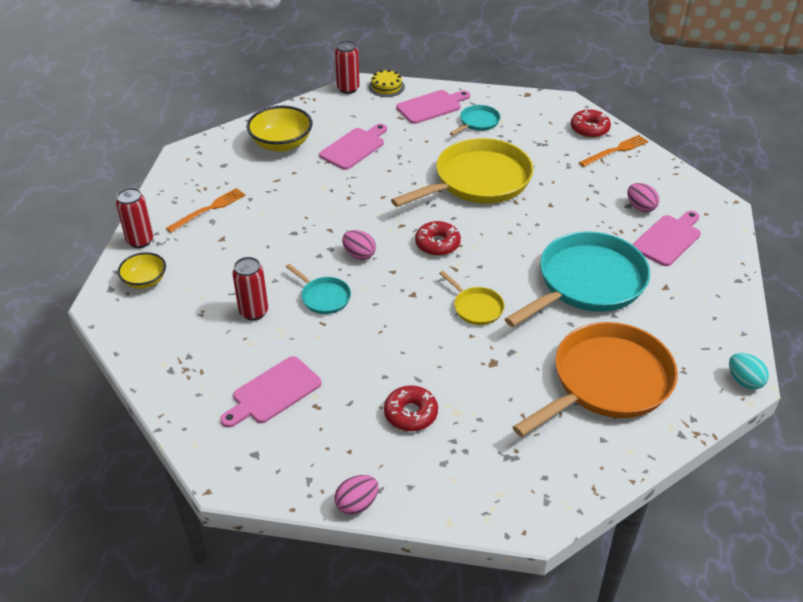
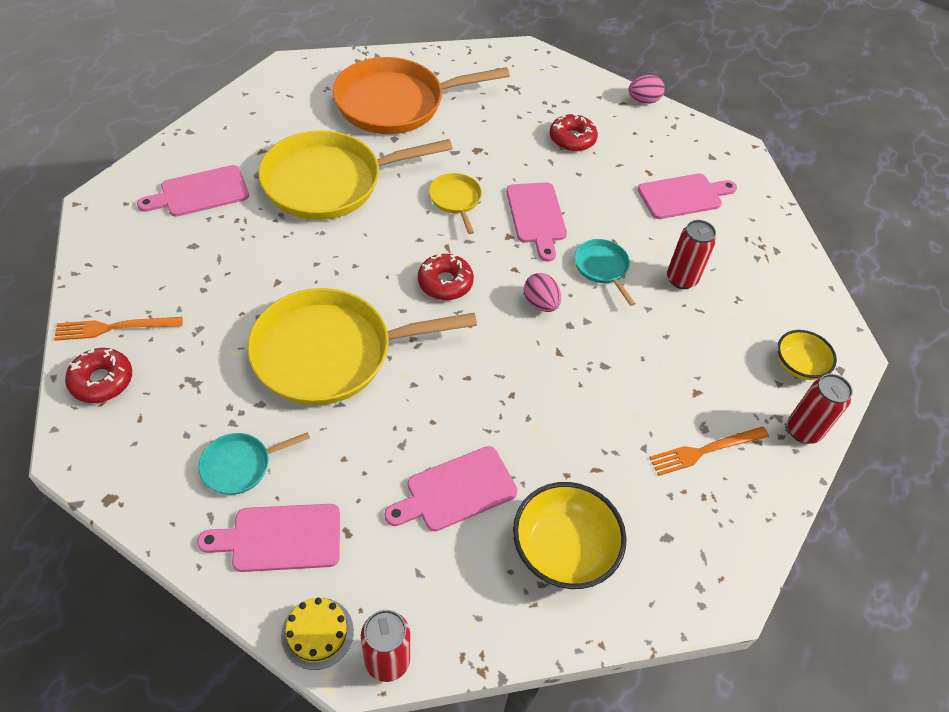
camera: 160 degrees left, 10 degrees up
(400, 319) = (536, 216): none -> pink cutting board
(587, 283) = (329, 182): turquoise pan -> yellow pan
(640, 207) = (183, 237): pink egg -> none
(744, 381) = (289, 66): turquoise egg -> none

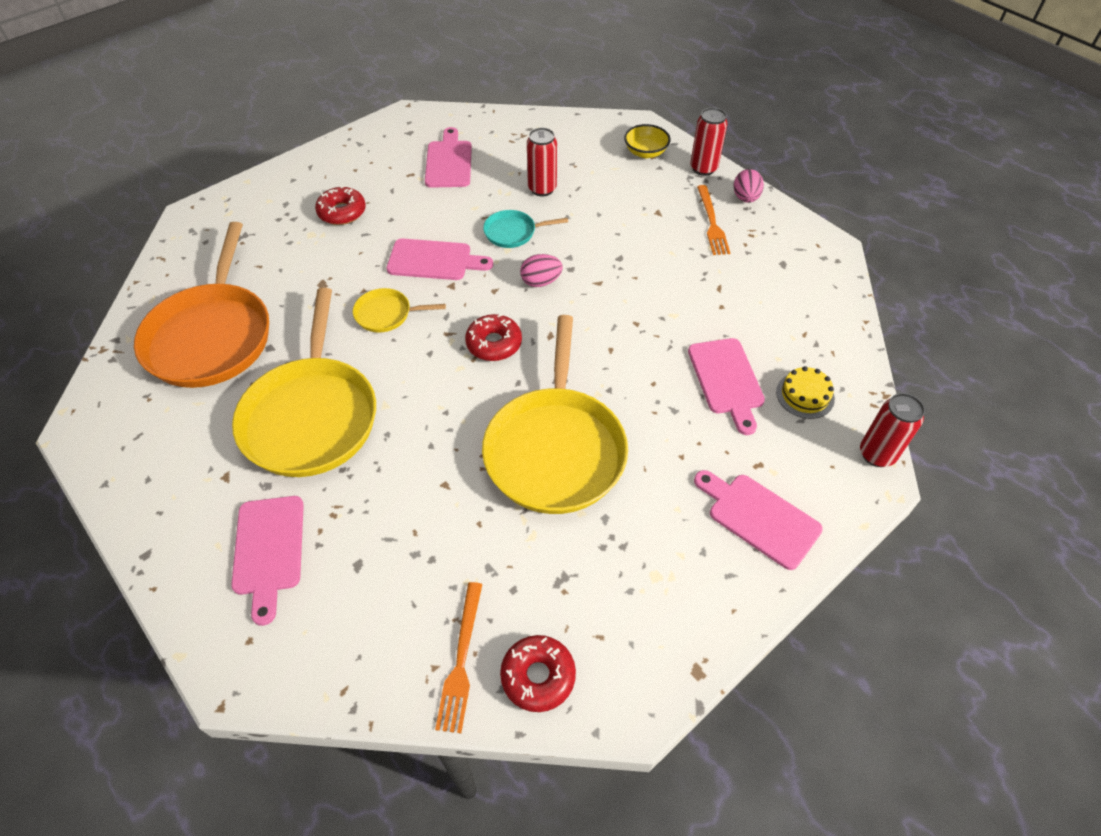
camera: 70 degrees left, 0 degrees up
(240, 465) = (675, 543): turquoise pan -> none
(280, 538) = (759, 517): pink cutting board -> pink cutting board turned 120 degrees clockwise
(317, 633) = (852, 500): yellow cake -> yellow cake (805, 395)
(563, 549) = (787, 324): yellow bowl -> none
(643, 100) = (315, 153): pink egg -> pink egg (745, 198)

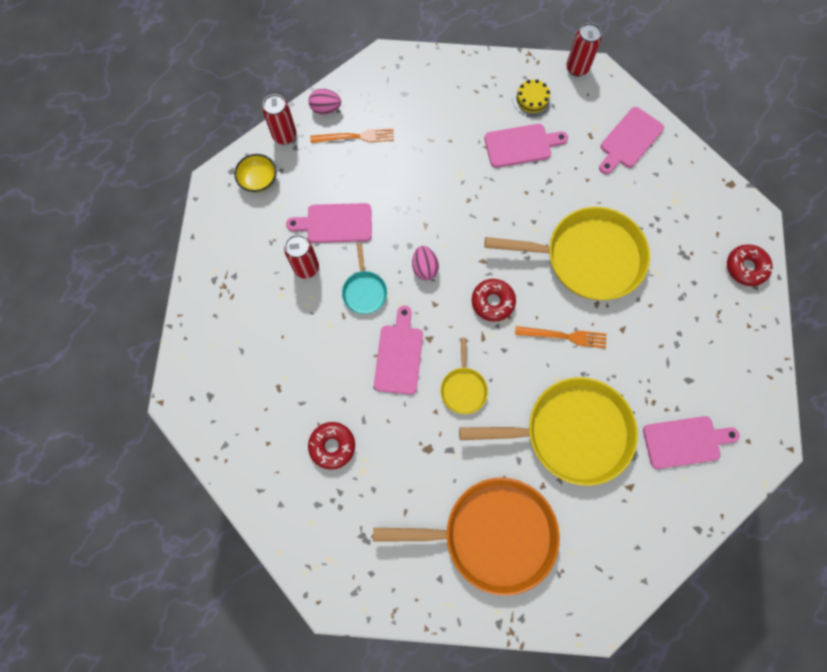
camera: 90 degrees left, 20 degrees up
(449, 162) = (261, 353): pink cutting board -> pink cutting board (335, 223)
(461, 660) = (742, 310): orange fork -> orange fork (564, 336)

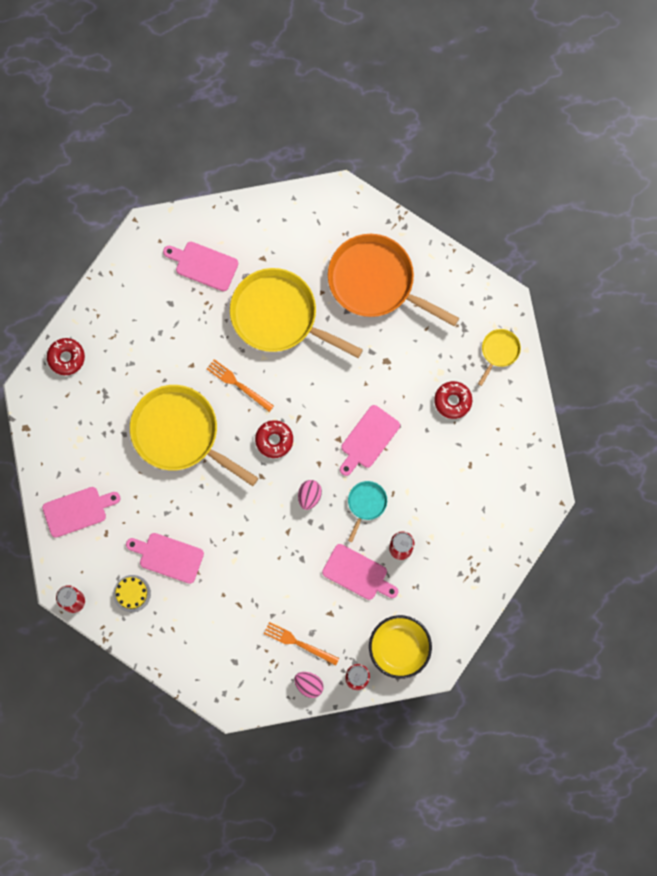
camera: 150 degrees left, 5 degrees up
(259, 180) = (399, 648): yellow bowl -> yellow bowl, size x1.61
(463, 388) = (335, 389): yellow pan -> yellow pan (499, 351)

